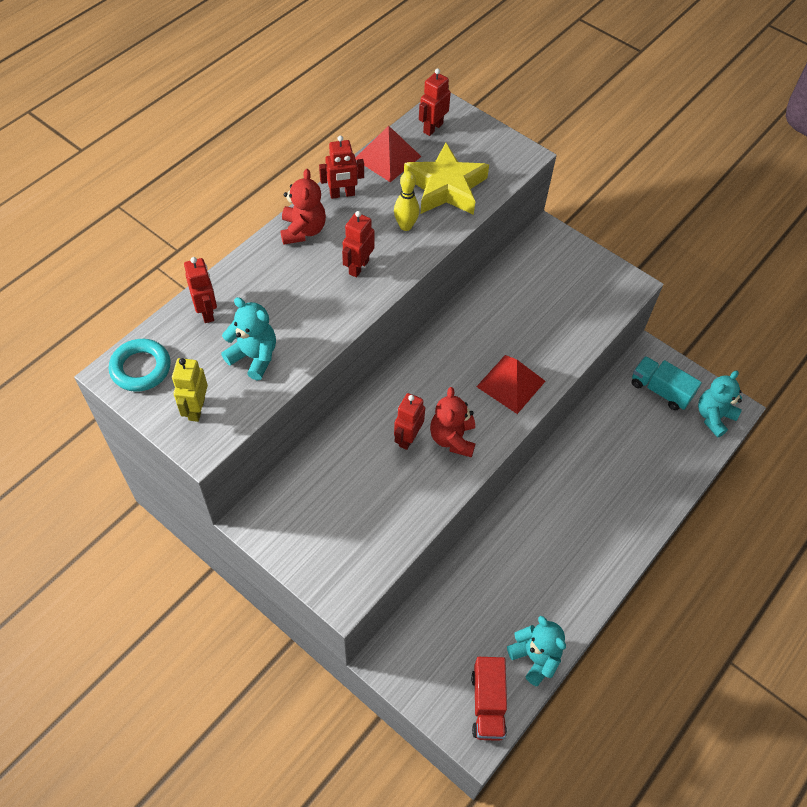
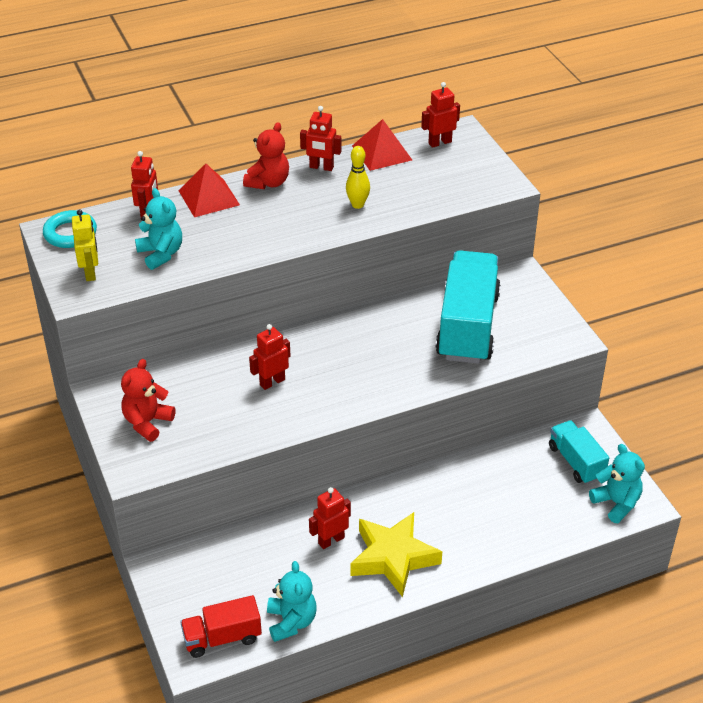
camera: 30 degrees right, 15 degrees down
(196, 409) = (90, 273): yellow robot -> yellow robot turned 135 degrees clockwise
(358, 267) = (294, 221): red robot -> red robot (331, 540)
(446, 187) = (416, 188): yellow star -> yellow star (393, 558)
(452, 438) = (311, 396): red teddy bear -> red teddy bear (147, 422)
(487, 704) = (222, 638): red truck -> red truck turned 45 degrees clockwise
(510, 383) = (395, 375): red pyramid -> red pyramid (208, 197)
(538, 306) = (467, 326): none -> turquoise truck
(713, 417) = (616, 503): turquoise teddy bear -> turquoise teddy bear turned 75 degrees clockwise

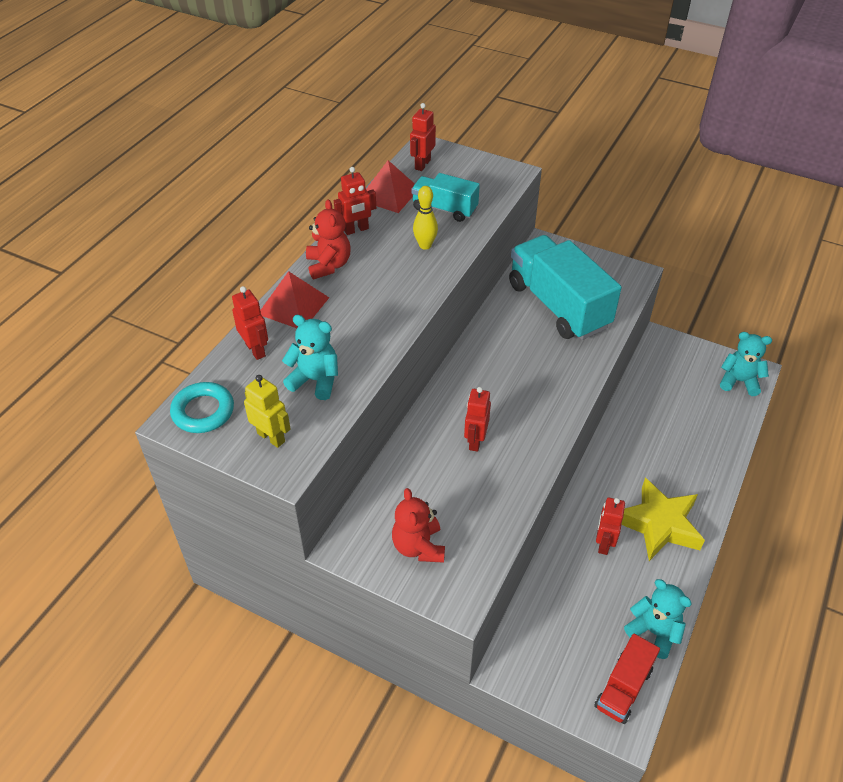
camera: 40 degrees left, 5 degrees up
(576, 462) = (683, 368): turquoise truck -> turquoise truck (444, 209)

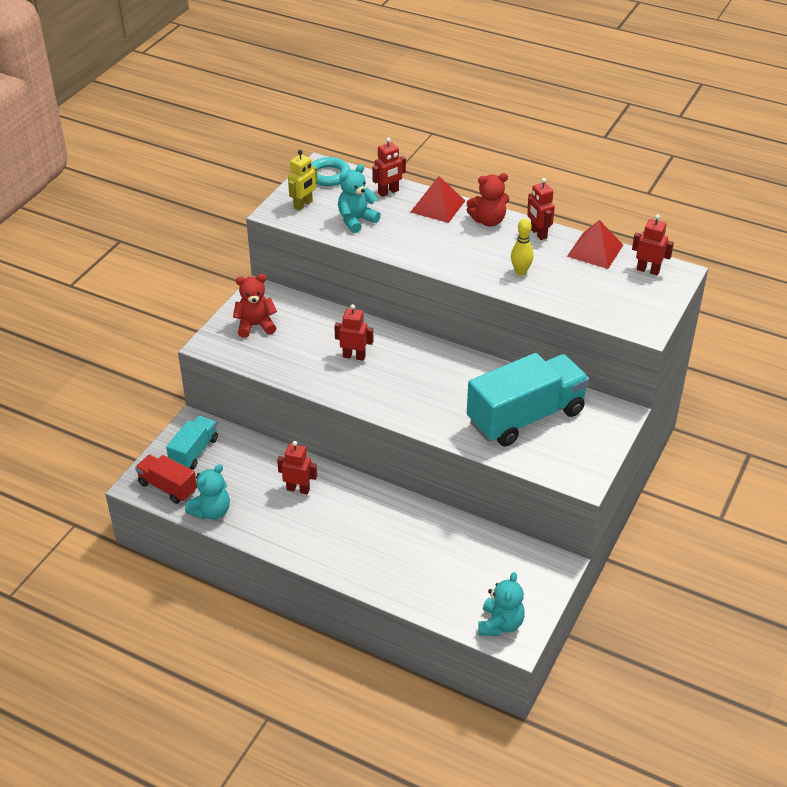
camera: 90 degrees right, 5 degrees down
(315, 380) = (356, 220): turquoise teddy bear -> turquoise teddy bear turned 150 degrees counterclockwise
(444, 209) = (577, 283): turquoise truck -> turquoise truck (194, 452)
(659, 524) = (315, 529): yellow star -> none

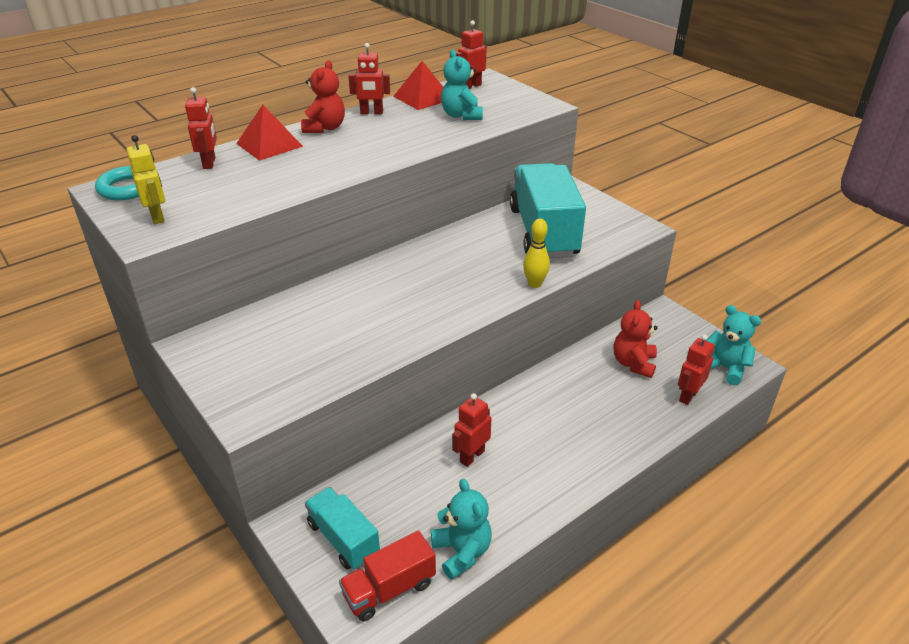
camera: 65 degrees left, 5 degrees down
(255, 325) = (250, 365): red teddy bear -> red teddy bear (633, 363)
(354, 356) = (374, 305): red robot -> red robot (688, 396)
(356, 220) = (232, 192): turquoise teddy bear -> turquoise teddy bear (461, 115)
(520, 272) = (418, 133): yellow bowling pin -> yellow bowling pin (534, 284)

